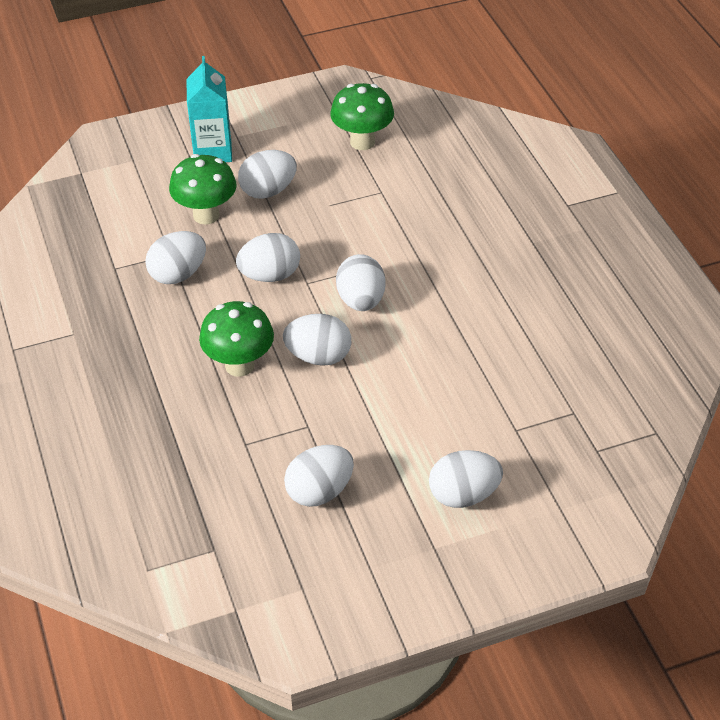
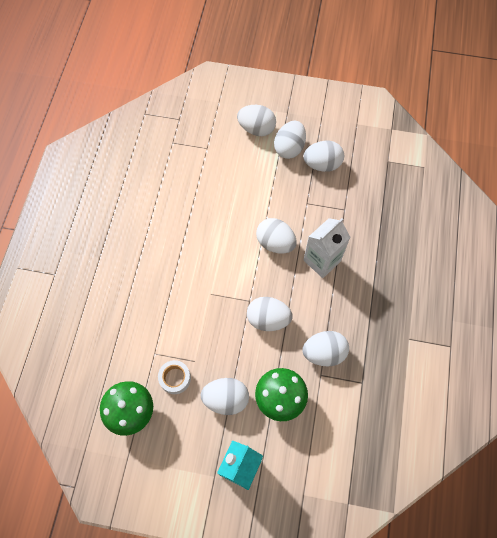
camera: 150 degrees left, 20 degrees up
(239, 365) = (322, 260): green mushroom -> white carton
(339, 183) = (175, 378): none -> white tape
(361, 301) = (227, 269): white egg -> white egg (289, 148)

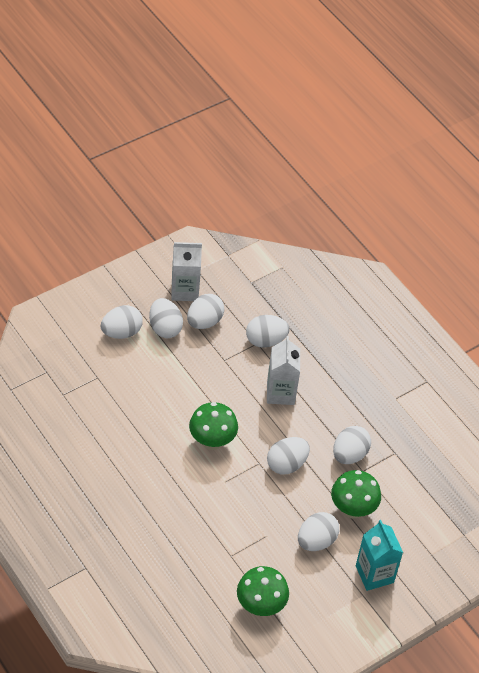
camera: 50 degrees left, 15 degrees down
(175, 378) = (265, 558): white tape -> none
(233, 256) = (212, 441): none -> green mushroom
(275, 243) = (233, 407): white egg -> white egg (265, 340)
(332, 132) = (185, 290): none -> white carton

